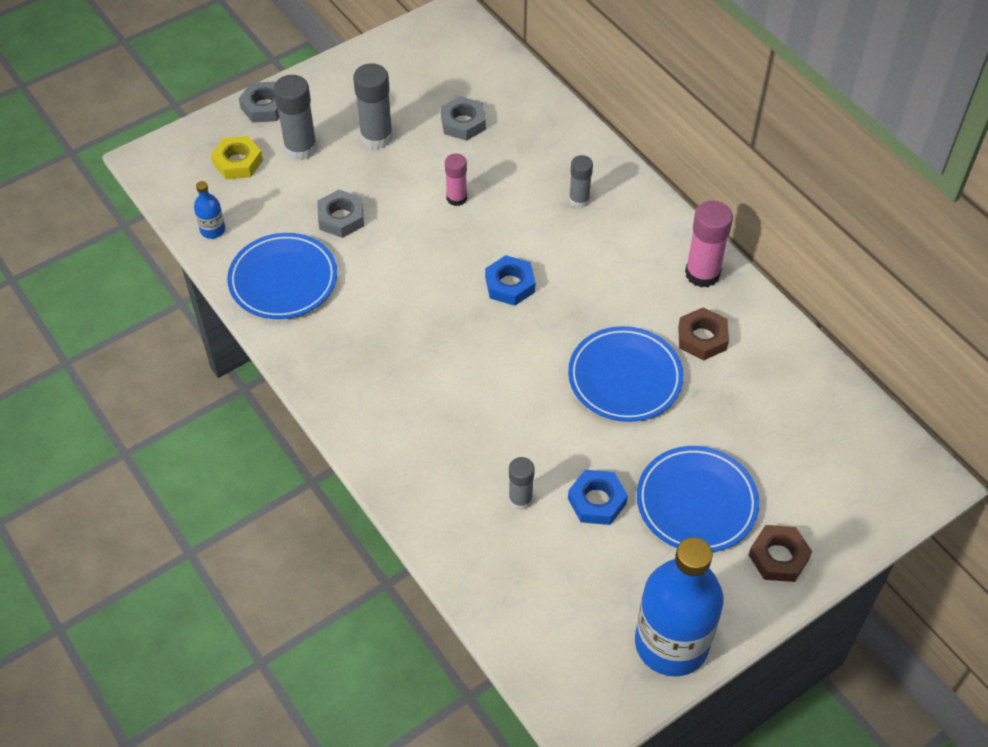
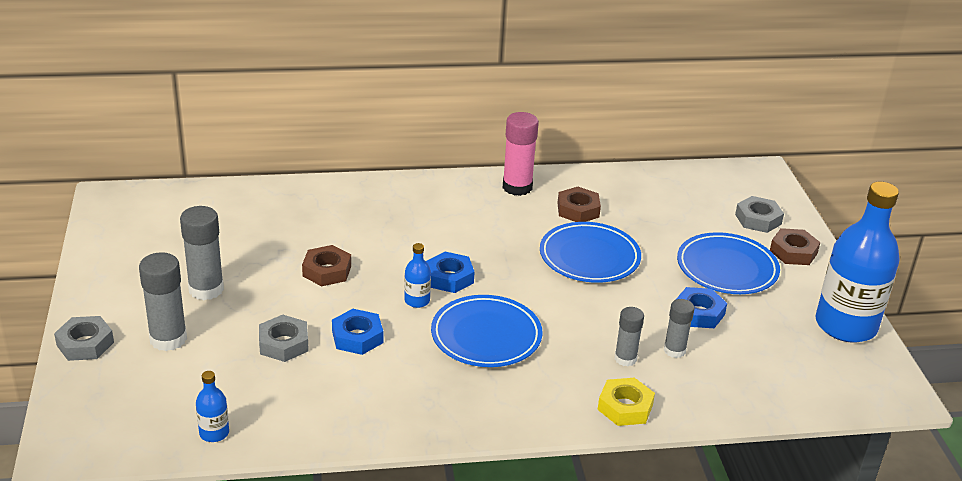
camera: 65 degrees left, 20 degrees down
(238, 162) = (140, 386): yellow nut -> yellow nut (625, 407)
(283, 280) = (325, 405): blue plate -> blue plate (486, 336)
(381, 260) = (357, 337): none -> blue nut
(456, 198) = (327, 271): pink glue stick -> brown nut
(459, 277) = (417, 301): none -> blue bottle
(463, 123) = (243, 237): grey nut -> grey nut (758, 219)
(579, 200) = (391, 212): grey glue stick -> grey glue stick (625, 359)

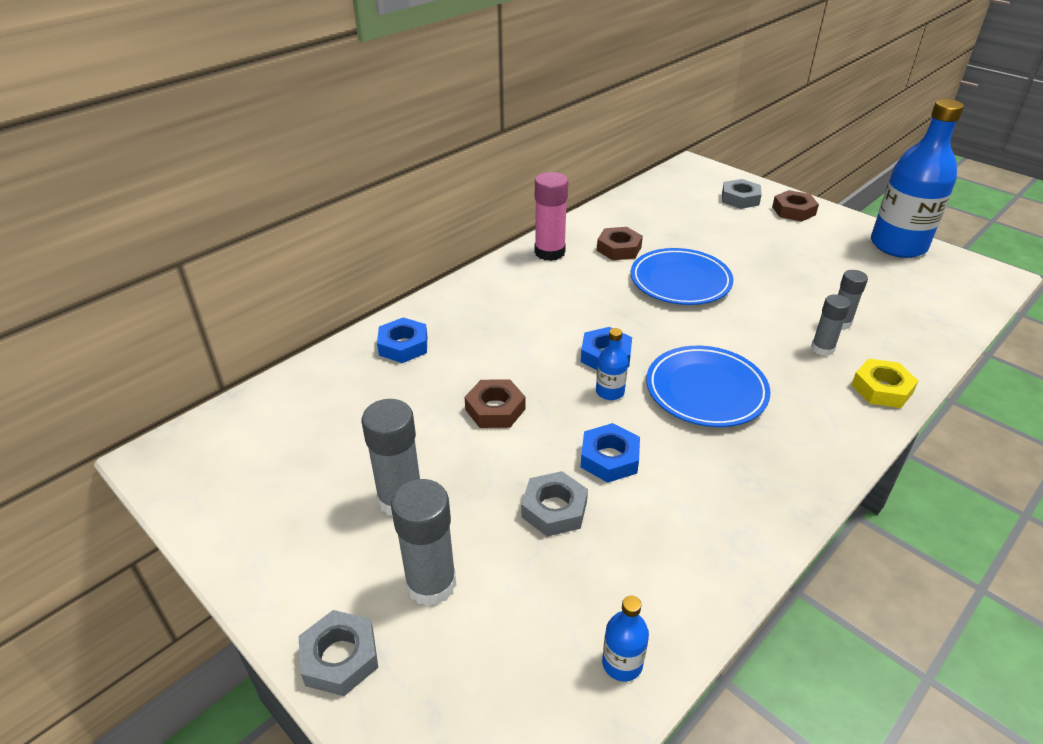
camera: 35 degrees left, 5 degrees up
(698, 313) = (810, 285): blue nut -> blue nut (403, 345)
(727, 268) = (775, 242): blue plate -> none

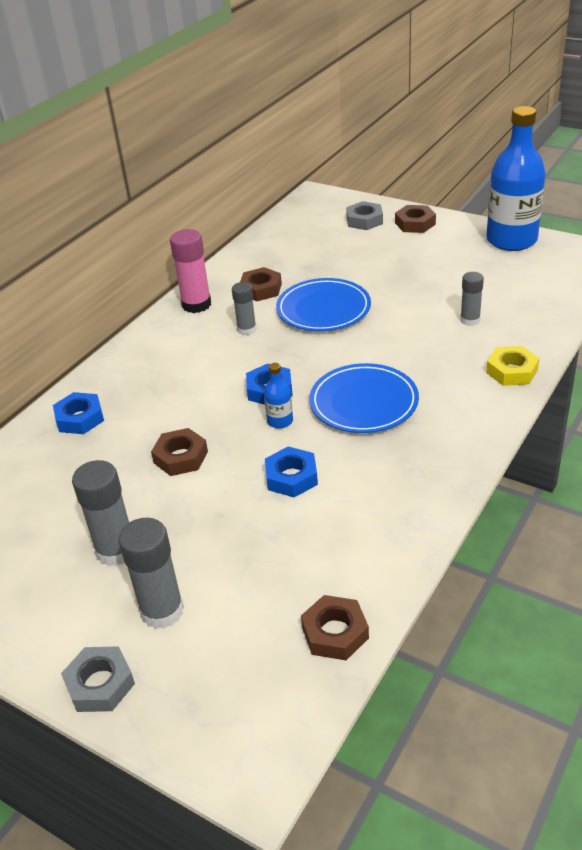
camera: 10 degrees left, 0 degrees up
(554, 509) = (253, 529): grey nut -> none
(622, 663) = (335, 633): blue bottle -> brown nut
(822, 348) = (458, 346): grey glue stick -> grey glue stick (246, 329)

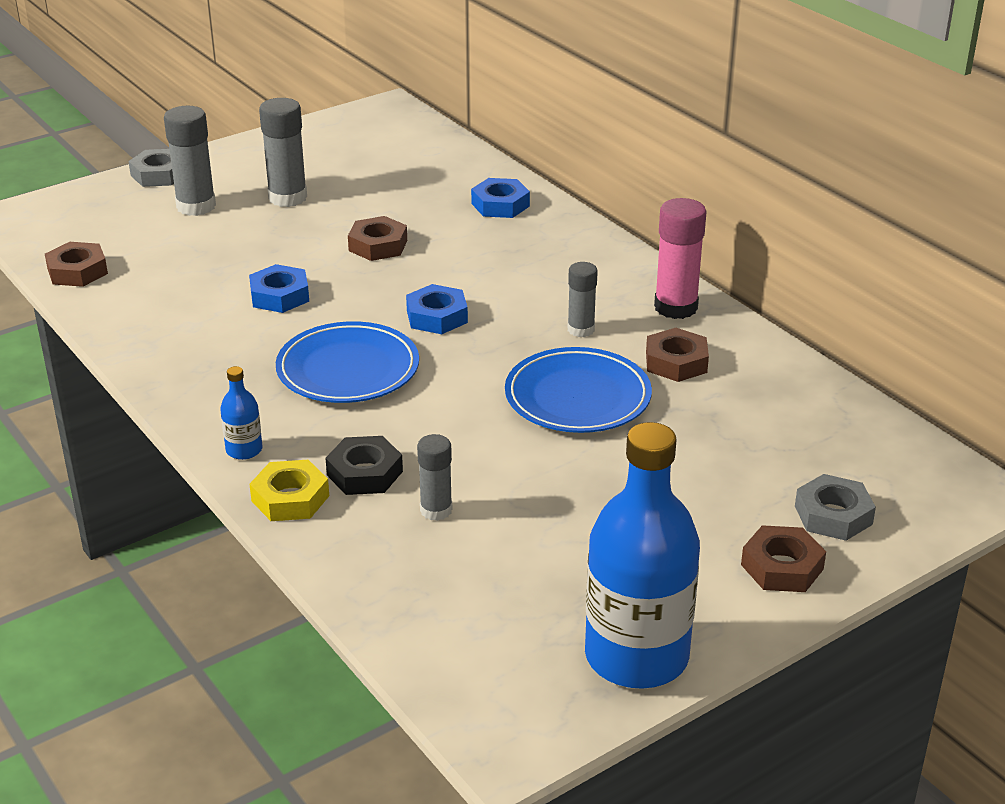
camera: 110 degrees right, 5 degrees down
(280, 421) = (374, 310): blue bottle -> blue bottle (244, 450)
(463, 354) = (364, 473): none -> black nut

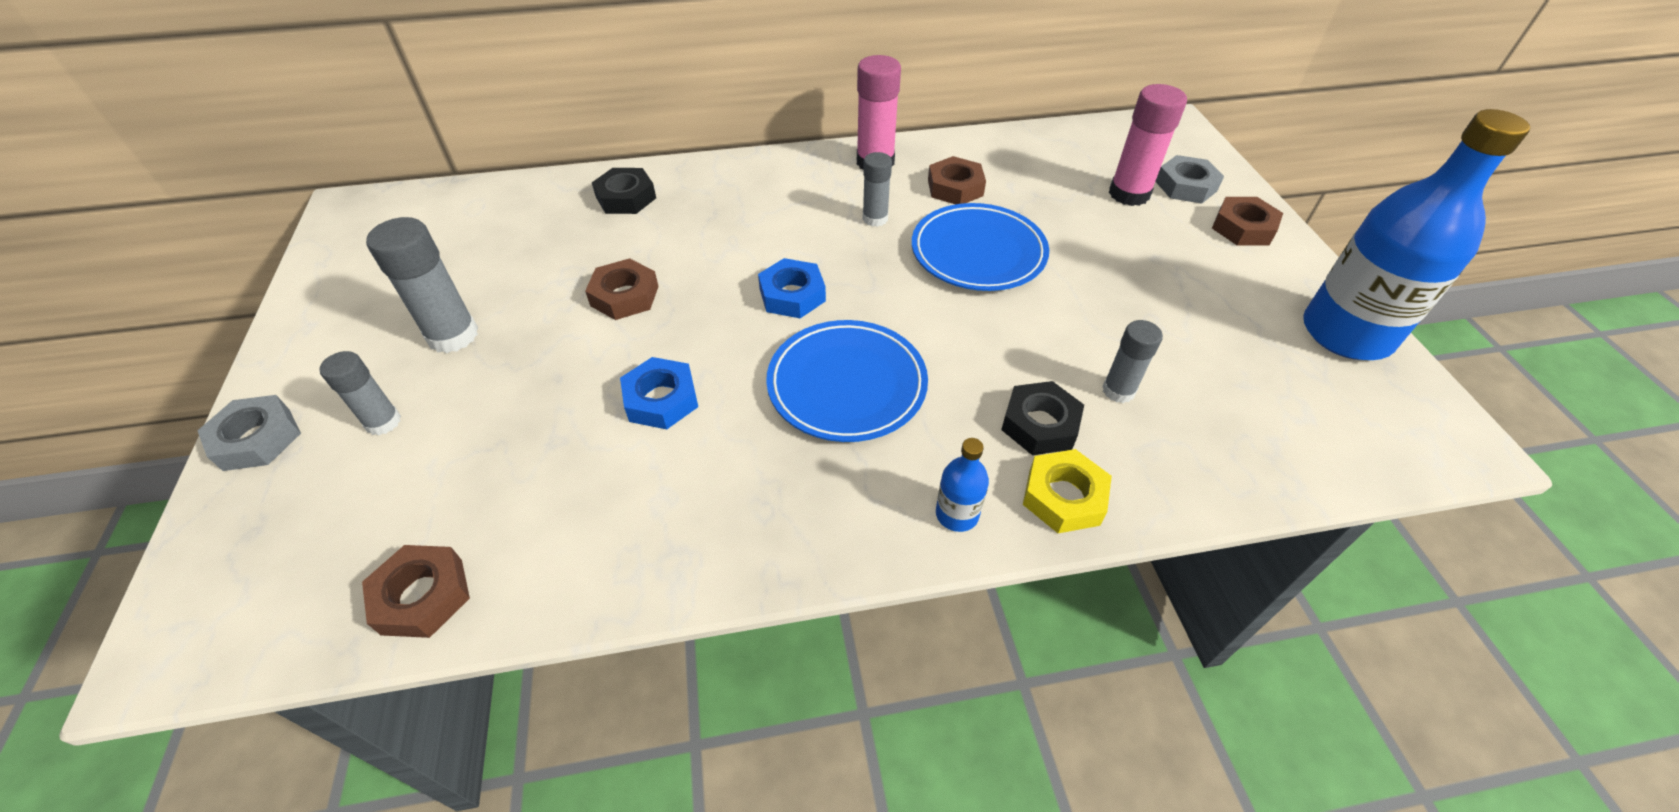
camera: 65 degrees left, 15 degrees up
(196, 206) = (383, 422): grey glue stick -> grey glue stick, size x0.62
(500, 205) = (626, 197): blue nut -> black nut
(774, 475) = (1129, 194): none -> pink glue stick

